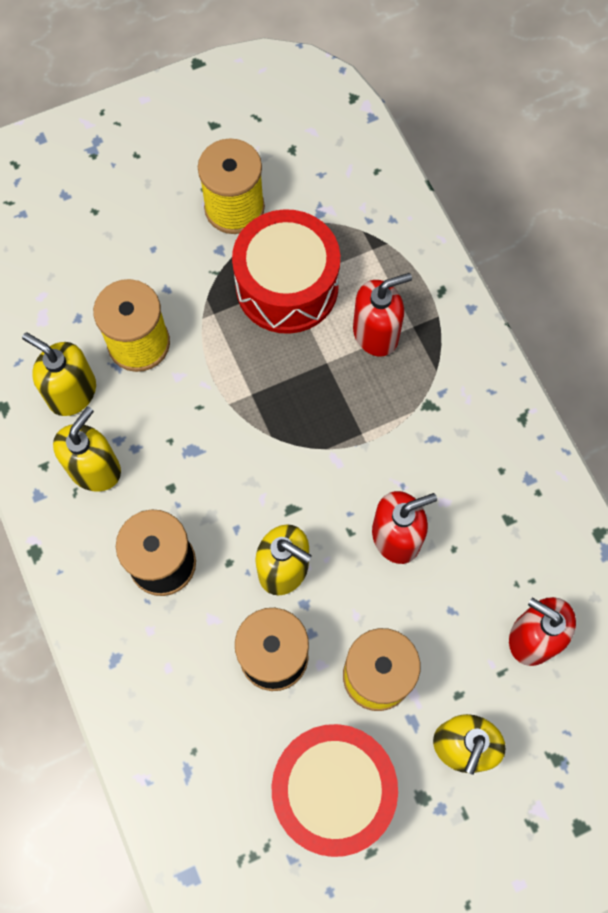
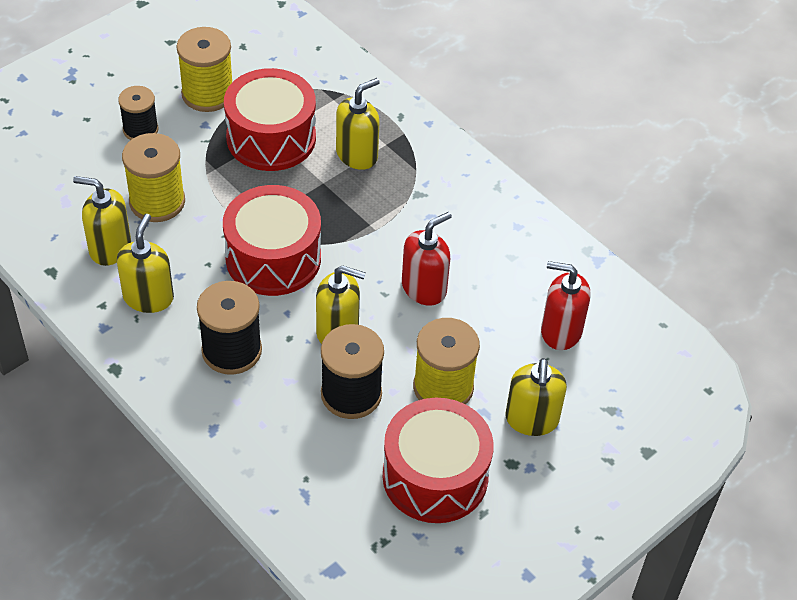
camera: 20 degrees left, 20 degrees down
(148, 240) = (140, 130): none -> black spool
(242, 451) = (273, 258): none -> red drum
(376, 333) = (357, 155): red soap dispenser -> yellow soap dispenser

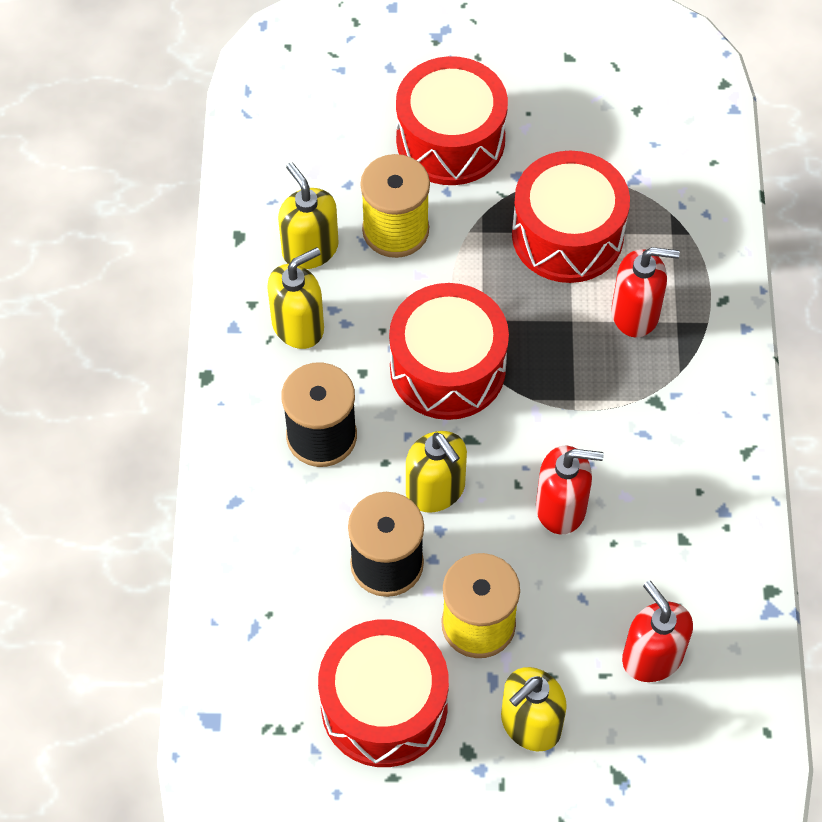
camera: 45 degrees right, 10 degrees up
(140, 130) = (450, 140): black spool -> red drum
(207, 94) = (551, 142): yellow spool -> none
(357, 155) = (635, 313): yellow soap dispenser -> red soap dispenser

